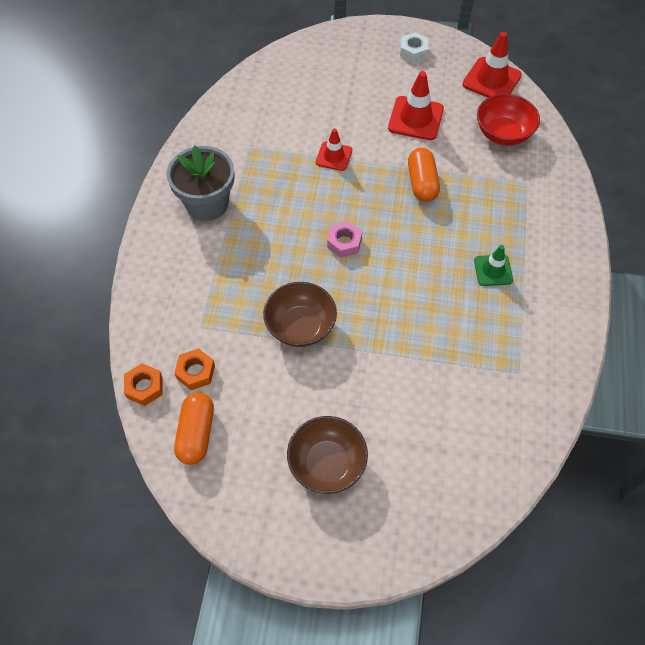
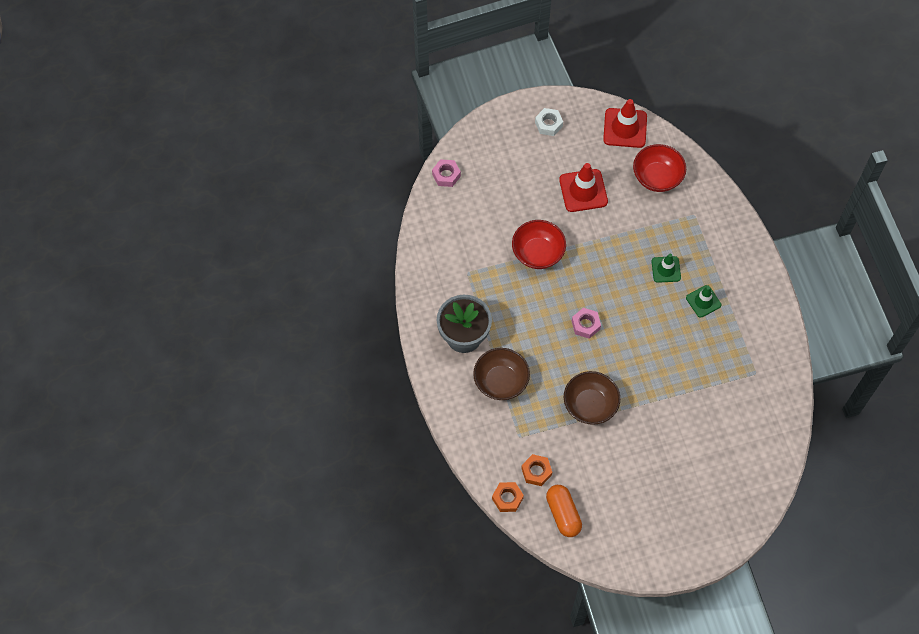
camera: 25 degrees left, 5 degrees up
(284, 59) = (446, 175): none -> pink nut
(327, 463) = (661, 494): brown bowl -> brown bowl (501, 381)
(334, 156) = (538, 253): red traffic cone -> red bowl
(422, 183) = (617, 248): orange capsule -> none
(466, 222) = (666, 269): none -> green traffic cone

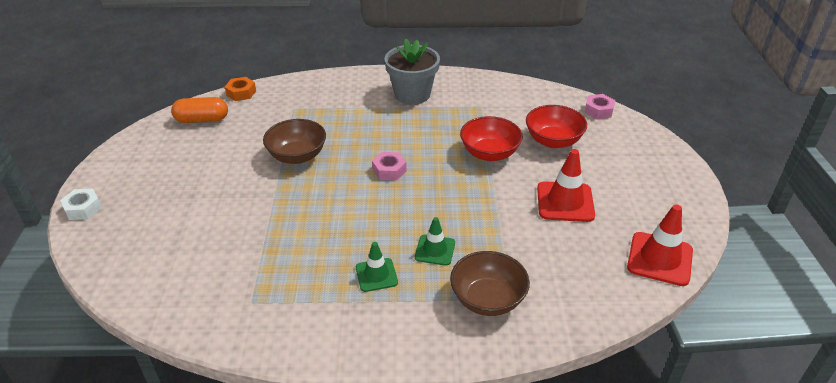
camera: 105 degrees right, 25 degrees down
(501, 381) = (355, 107): brown bowl -> brown bowl (487, 299)
(536, 472) = (253, 112): orange nut -> none
(548, 124) = (665, 192): white nut -> white nut (83, 208)
(657, 177) = (576, 273): red bowl -> red bowl (553, 141)

